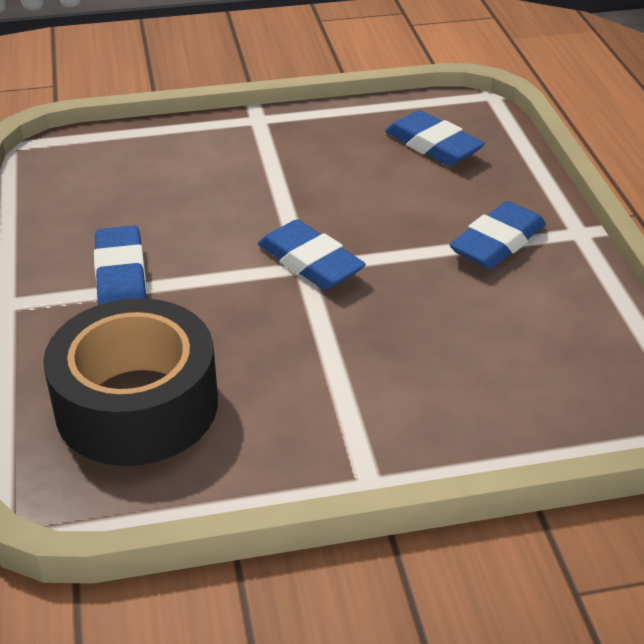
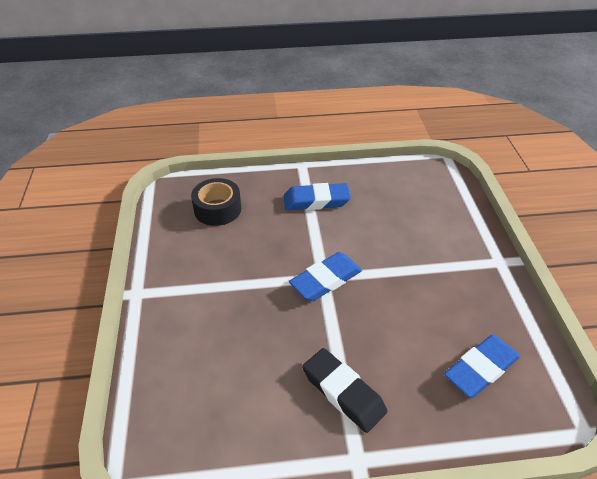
camera: 95 degrees right, 5 degrees up
(137, 405) = (217, 209): black tape -> black tape, size x0.60
(497, 242) = (343, 392): blue eraser -> black eraser

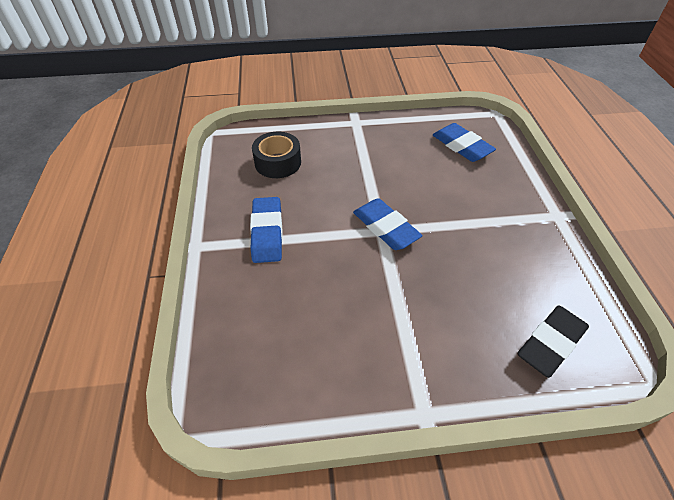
camera: 90 degrees left, 5 degrees up
(217, 209) = (270, 333): black tape -> black tape (278, 162)
(343, 392) = (504, 220): black eraser -> black eraser (550, 343)

